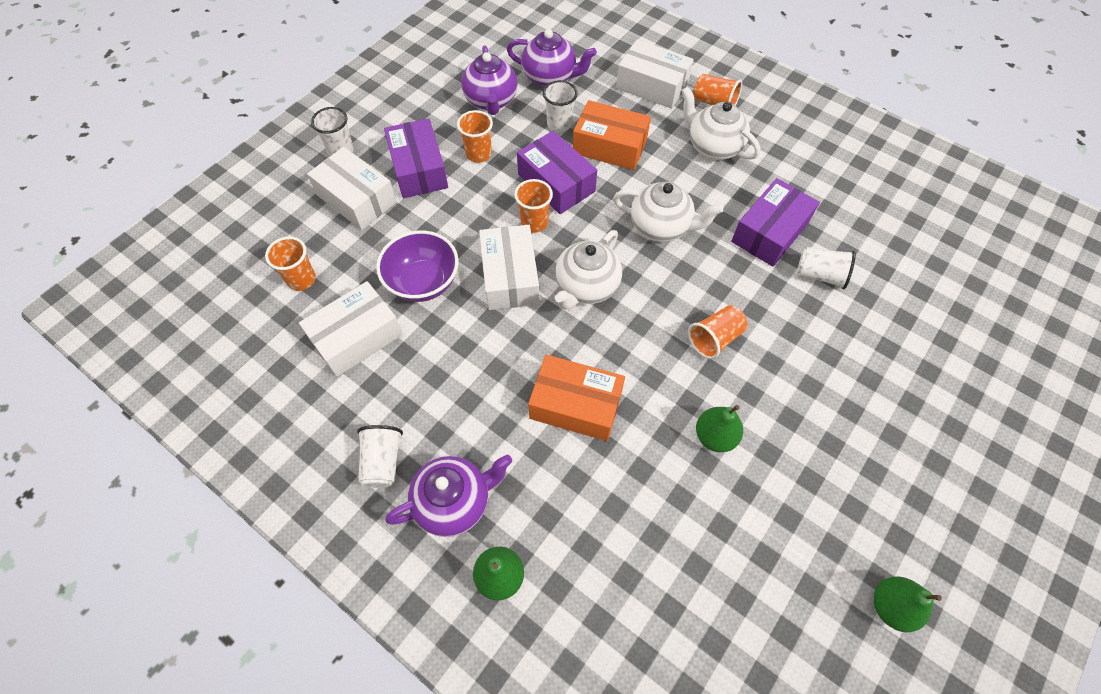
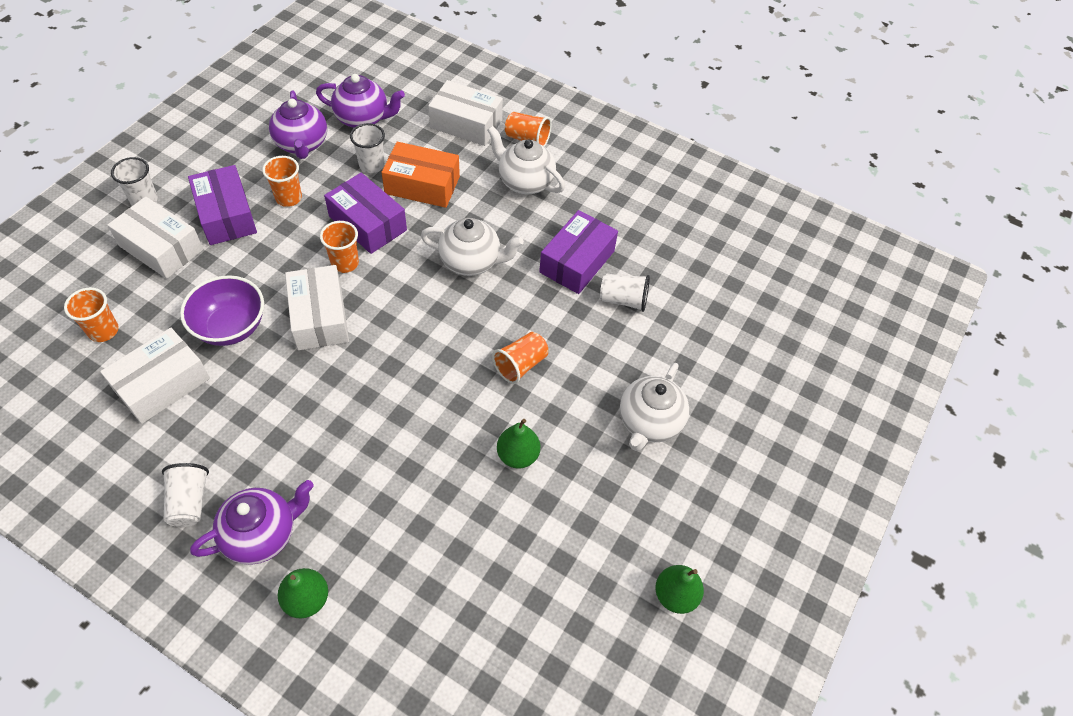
camera: 10 degrees left, 5 degrees down
(575, 405) = (383, 435): orange box -> none
(586, 287) = (396, 323): white teapot -> white teapot (649, 422)

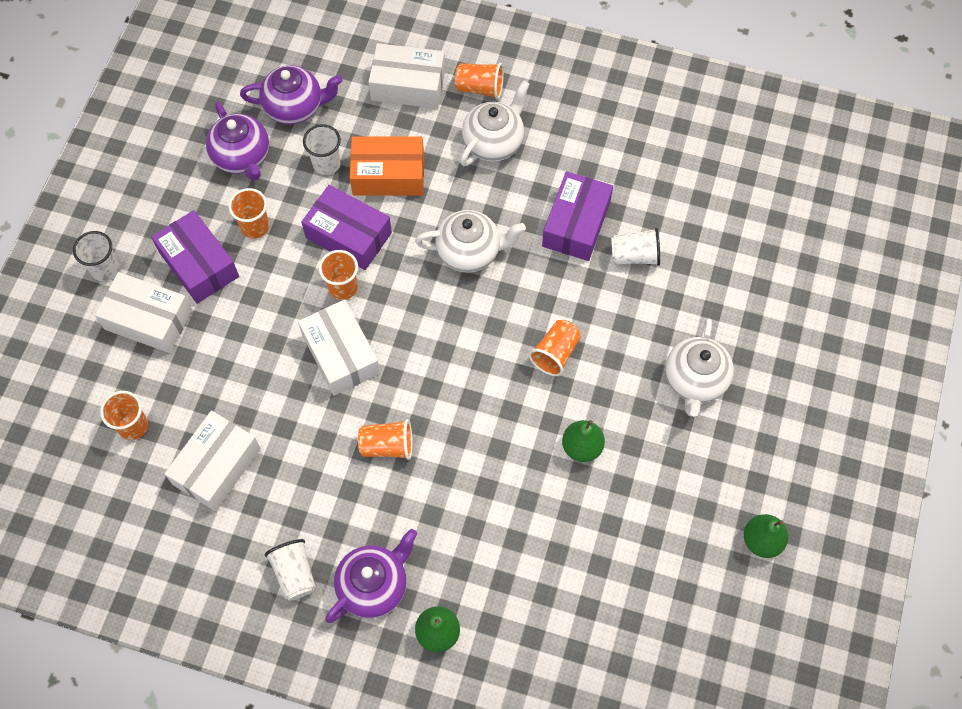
camera: 10 degrees left, 10 degrees up
(231, 327) = (257, 388): purple bowl -> none
(329, 407) = (387, 446): none -> orange cup
(525, 182) = (494, 142): white teapot -> white teapot turned 105 degrees clockwise

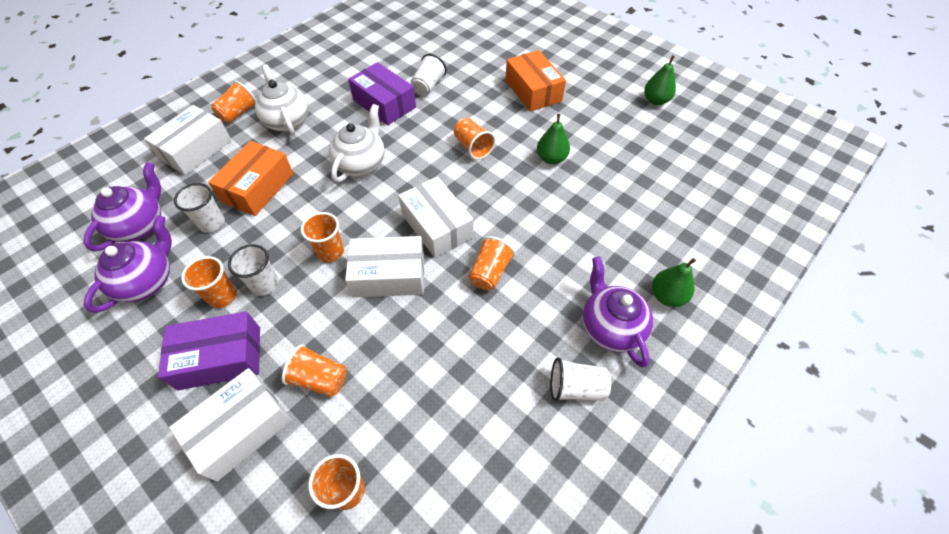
camera: 65 degrees left, 10 degrees down
(105, 269) = (151, 454): white cup -> white cup (265, 284)
(213, 353) = (319, 379): none -> orange cup
(217, 466) = (437, 419): white box -> white box (437, 226)
(242, 157) = (147, 281): purple teapot -> purple teapot turned 60 degrees counterclockwise
(348, 235) = (287, 231): purple box -> none
(695, 380) = (533, 91): white teapot -> orange box

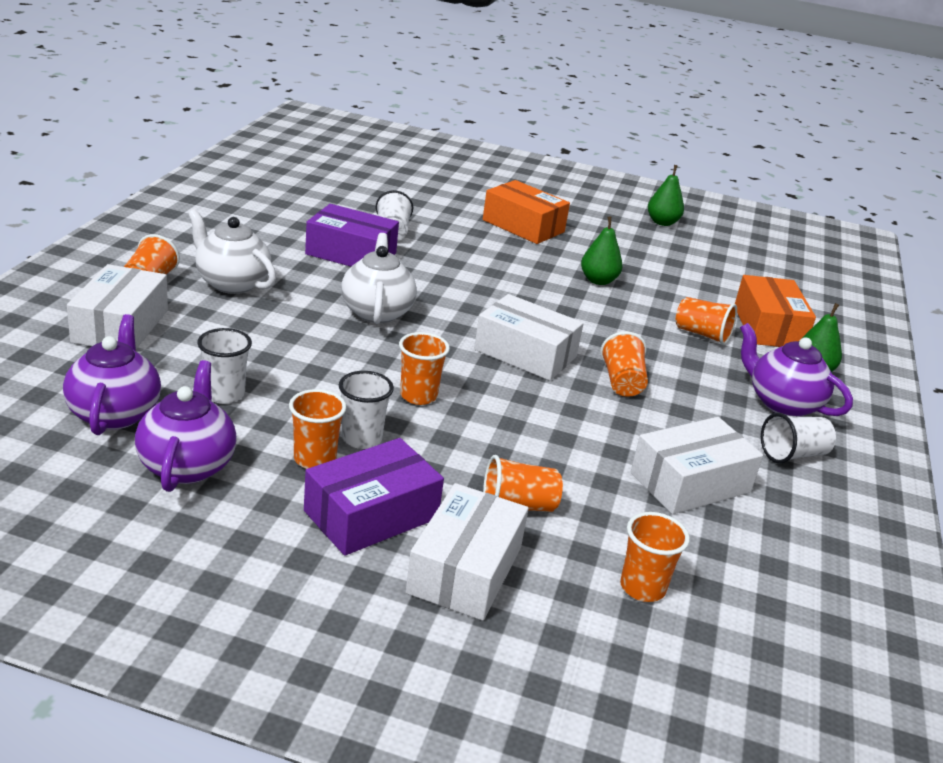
camera: 30 degrees left, 25 degrees down
(258, 187) = (256, 351): orange box -> orange box (768, 327)
(389, 275) = (511, 404): white box -> white box (690, 482)
(473, 147) = (501, 281): orange cup -> orange cup (702, 334)

